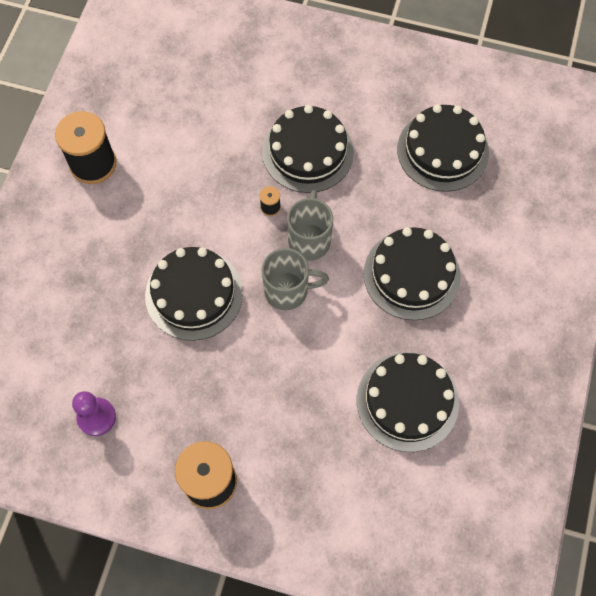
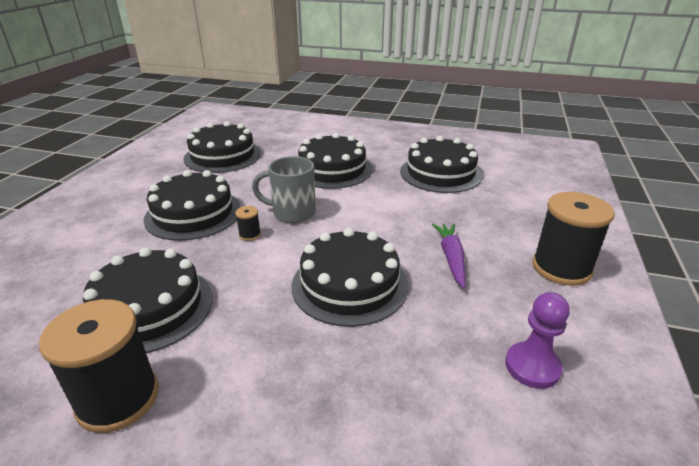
camera: 90 degrees left, 35 degrees down
(173, 155) = (149, 308): none -> black cake
(229, 383) = (451, 258): none -> purple carrot
(288, 290) = (345, 224): grey mug -> none

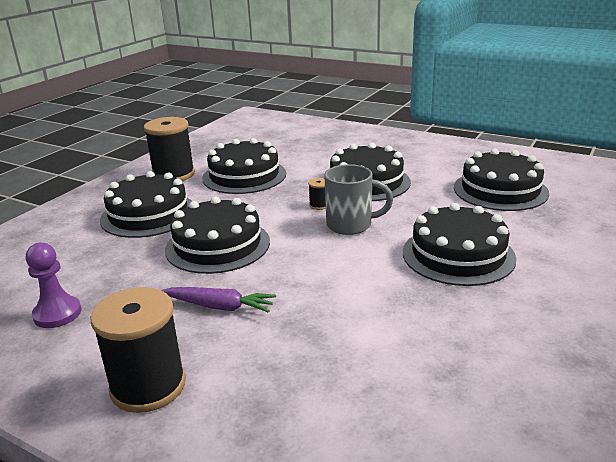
camera: 105 degrees right, 5 degrees down
(292, 213) = (351, 225): grey mug -> grey mug turned 75 degrees clockwise
(440, 173) = (438, 348): black cake -> black cake (148, 214)

